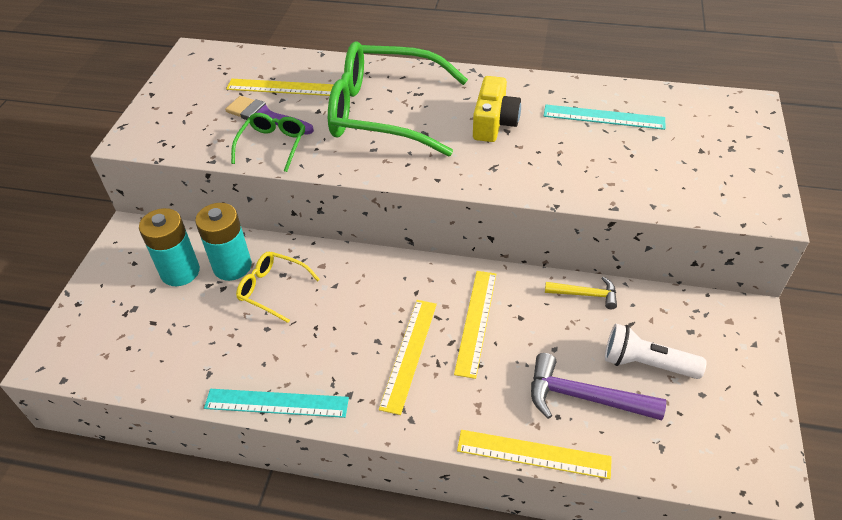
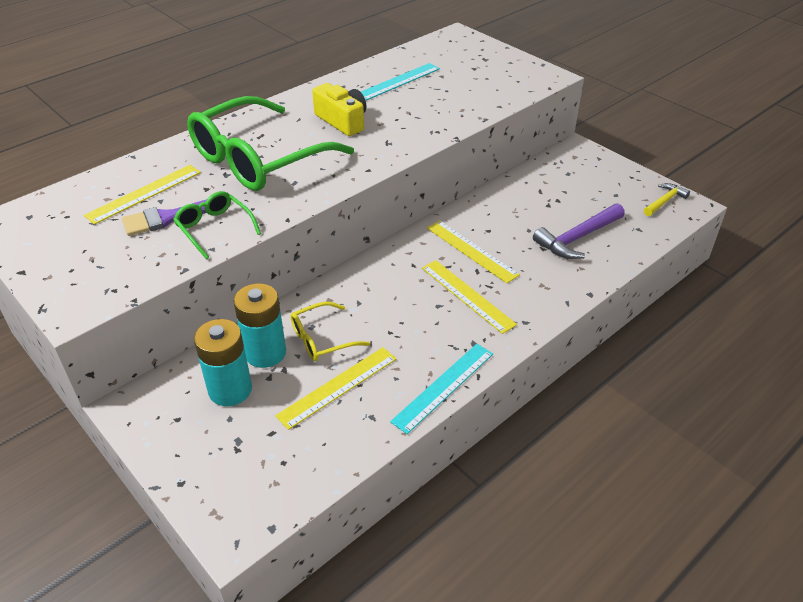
camera: 55 degrees left, 5 degrees down
(533, 454) = (601, 280): yellow ruler -> yellow ruler (337, 386)
(585, 294) = (498, 194): yellow hammer -> yellow hammer (664, 201)
(646, 363) = (575, 201): white flashlight -> none

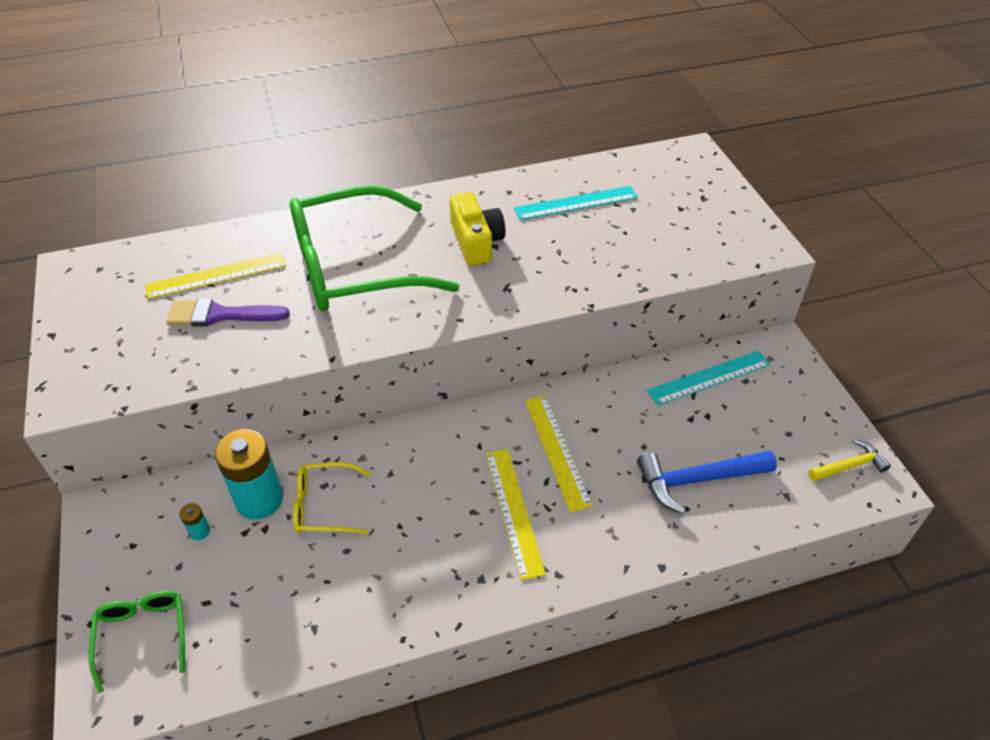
camera: 25 degrees right, 5 degrees up
(214, 228) = (253, 345): green glasses -> green glasses (143, 636)
(230, 390) = (200, 531): turquoise battery -> turquoise battery, size x0.42
(337, 386) = (303, 574): yellow ruler -> none
(443, 386) = (411, 623): turquoise ruler -> turquoise ruler (709, 377)
(577, 238) = (697, 480): purple hammer -> blue hammer

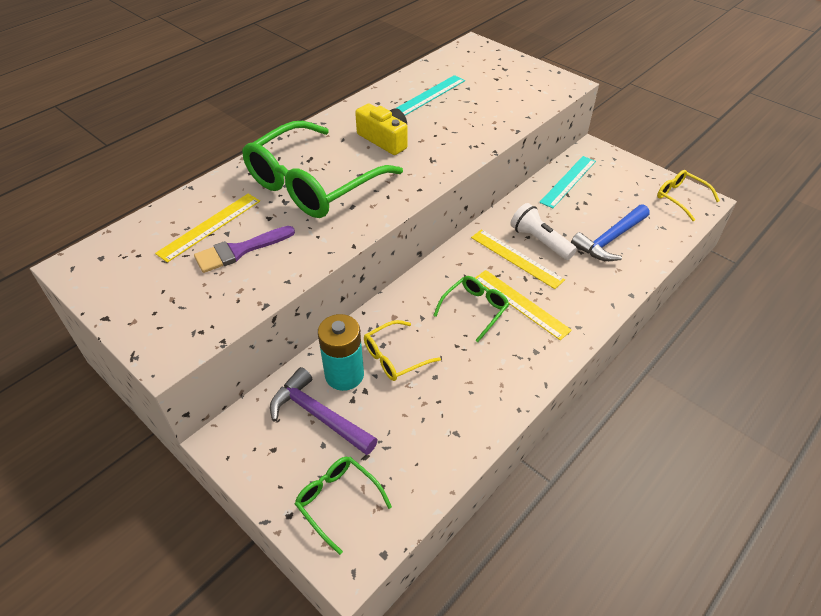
camera: 30 degrees left, 0 degrees up
(200, 531) = (318, 415): turquoise battery -> purple hammer
(455, 492) = (474, 309): none -> green glasses
(604, 442) = (540, 241): none -> white flashlight
(849, 466) = (681, 198): yellow hammer -> yellow glasses

